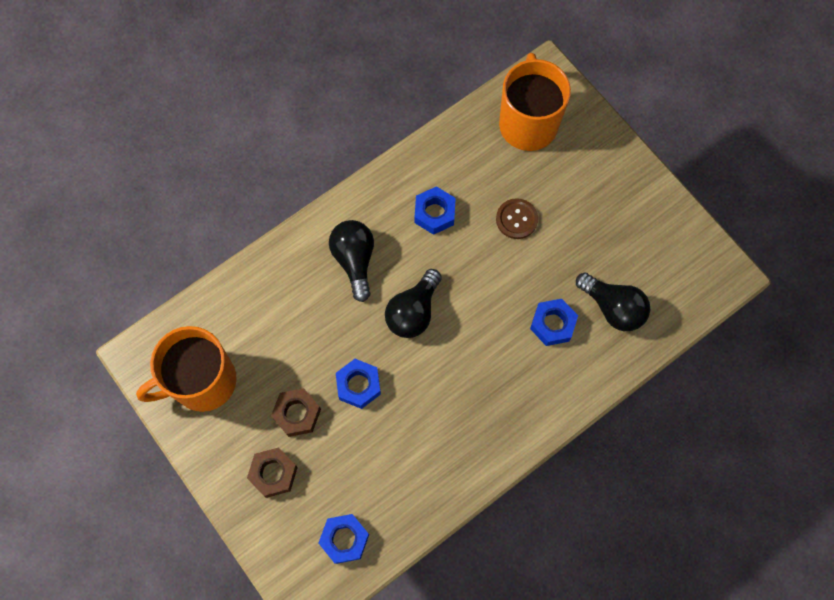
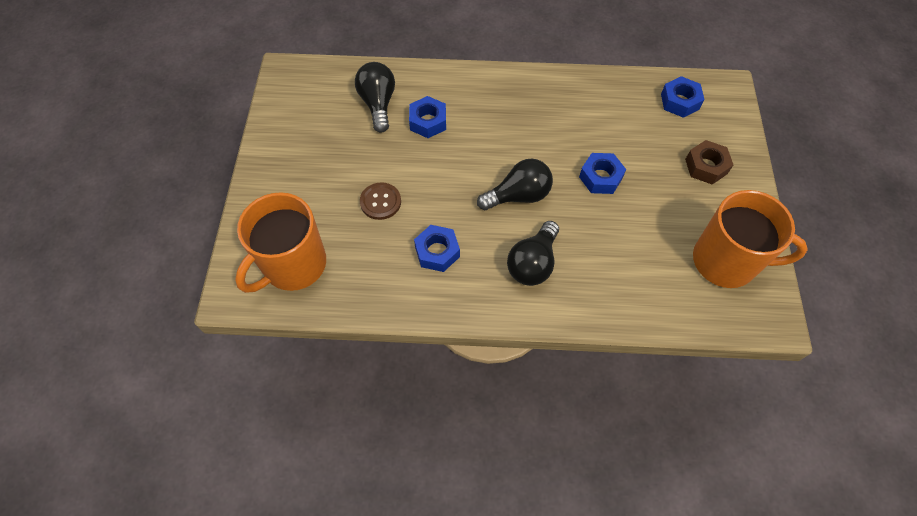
camera: 140 degrees left, 10 degrees down
(297, 414) = (662, 190): brown nut -> none

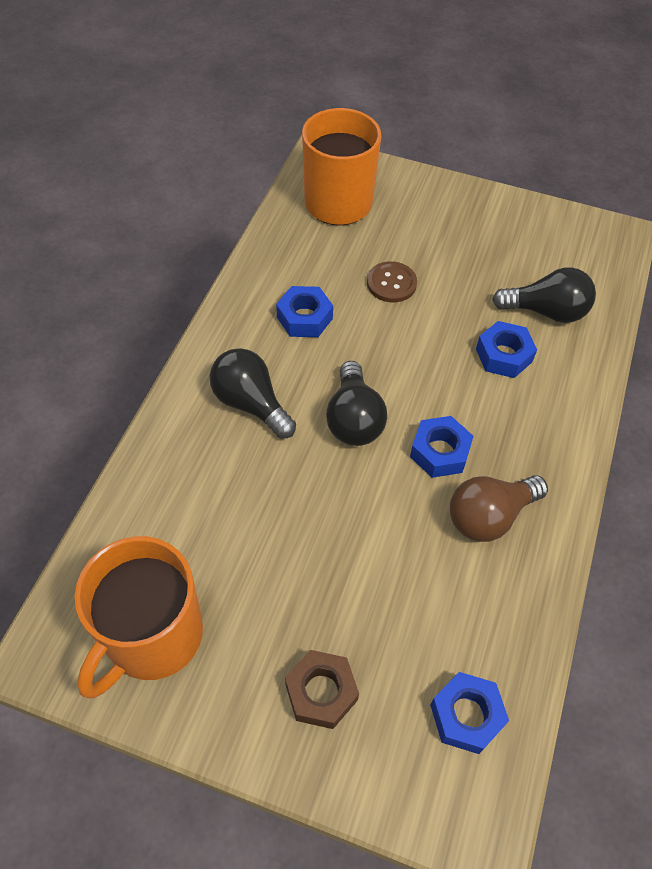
camera: 105 degrees right, 5 degrees down
(558, 110) = (489, 516): none -> brown light bulb
(600, 177) = (350, 528): blue nut -> blue nut (440, 452)

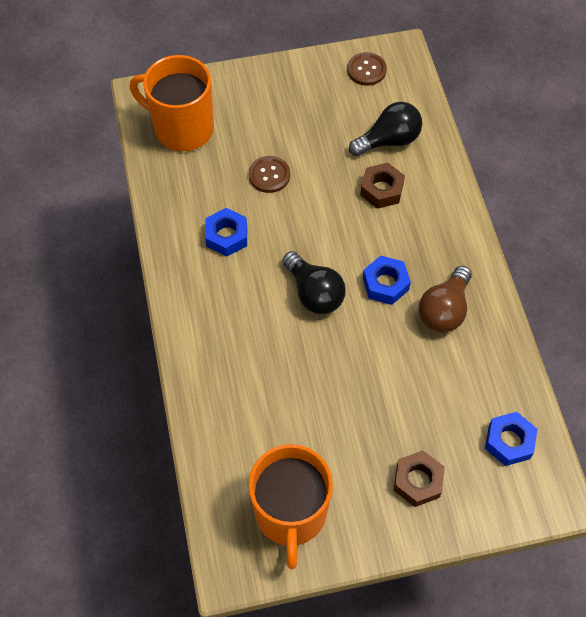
camera: 30 degrees left, 5 degrees up
(251, 403) = (236, 322): black light bulb -> none
(503, 355) = (381, 190): blue nut -> brown nut
(568, 235) = (366, 70): none -> brown button

